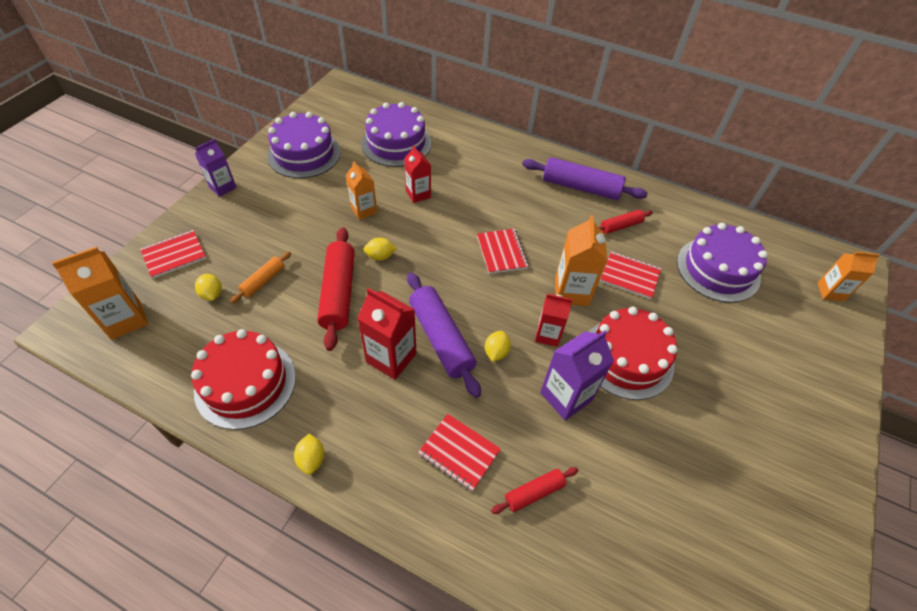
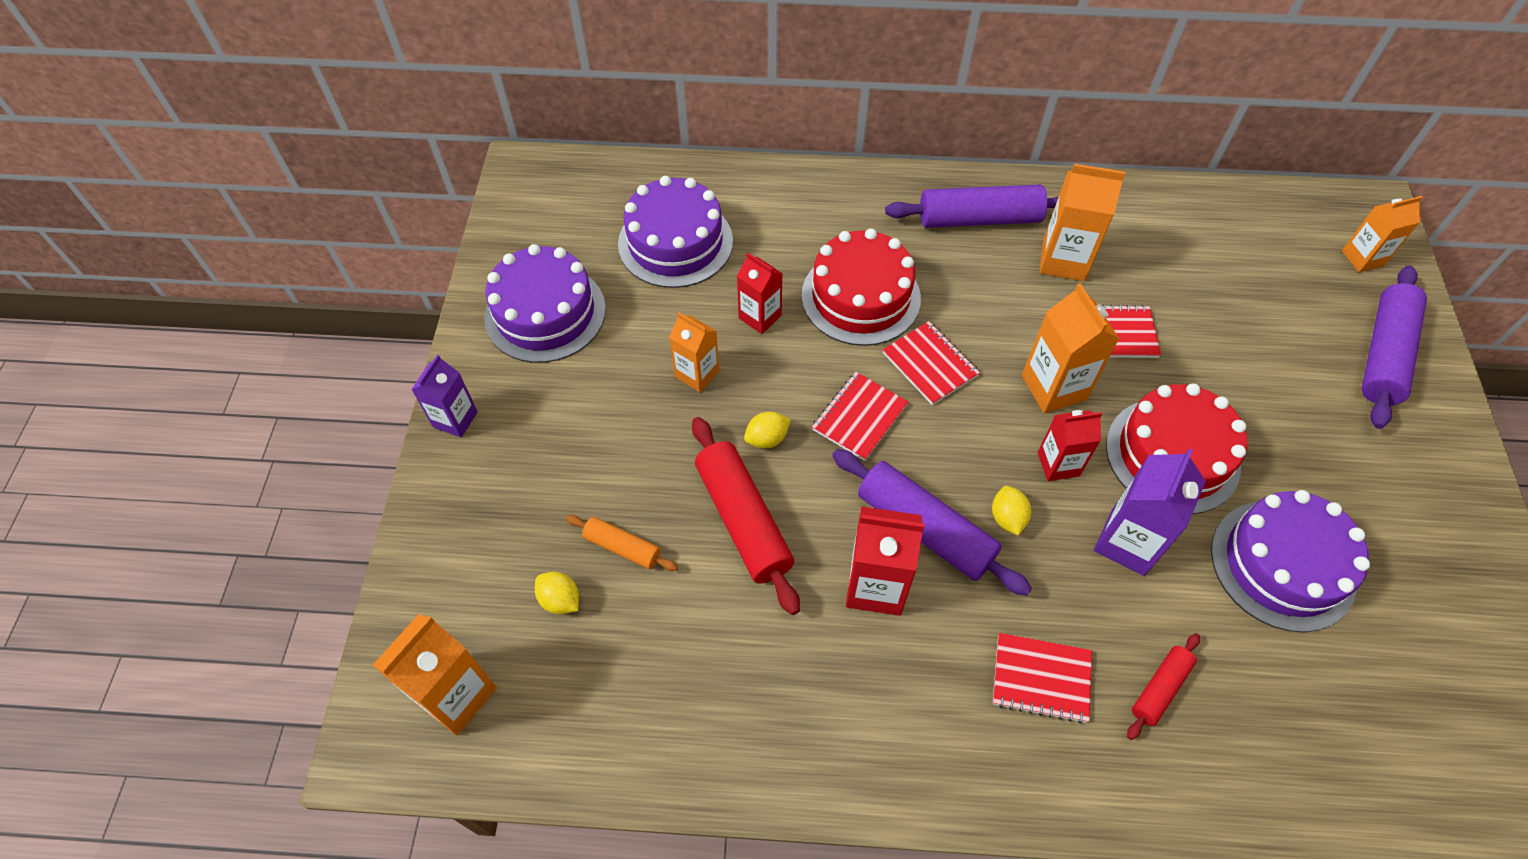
camera: 20 degrees left, 5 degrees up
(174, 255) = (457, 562): red notebook -> red notebook (859, 417)
(245, 383) = (701, 712): red cake -> red cake (861, 297)
(263, 281) = (622, 547): orange rolling pin -> orange rolling pin turned 75 degrees counterclockwise
(311, 459) = (860, 776): yellow lemon -> none
(620, 226) = (1063, 260): red rolling pin -> orange carton
(718, 269) = (1217, 279): purple cake -> purple cake (1282, 564)
(814, 354) = (1384, 355): none -> purple rolling pin

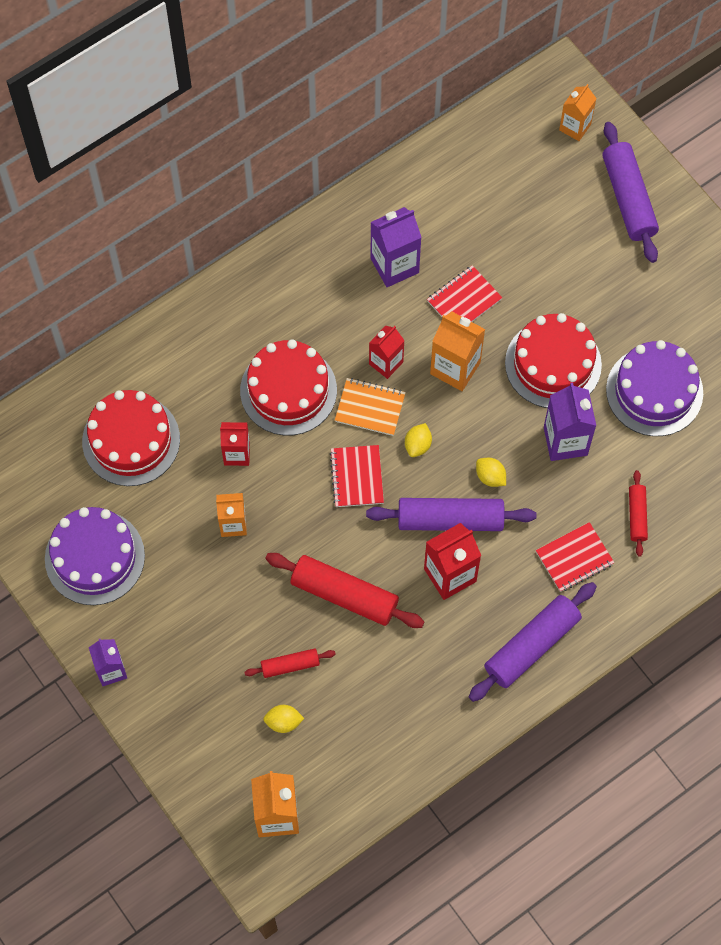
camera: 40 degrees left, 10 degrees up
(622, 547) = (290, 665): orange rolling pin -> red rolling pin
(675, 242) = (131, 440): purple cake -> red cake
(767, 439) = (314, 534): yellow lemon -> yellow lemon (418, 445)
(930, 364) = (370, 407): red notebook -> orange notebook
(979, 219) = (316, 271): purple rolling pin -> purple rolling pin (532, 646)
(1058, 464) = (494, 419): red carton -> red carton (386, 363)
(1063, 260) = (394, 265): orange carton -> purple carton

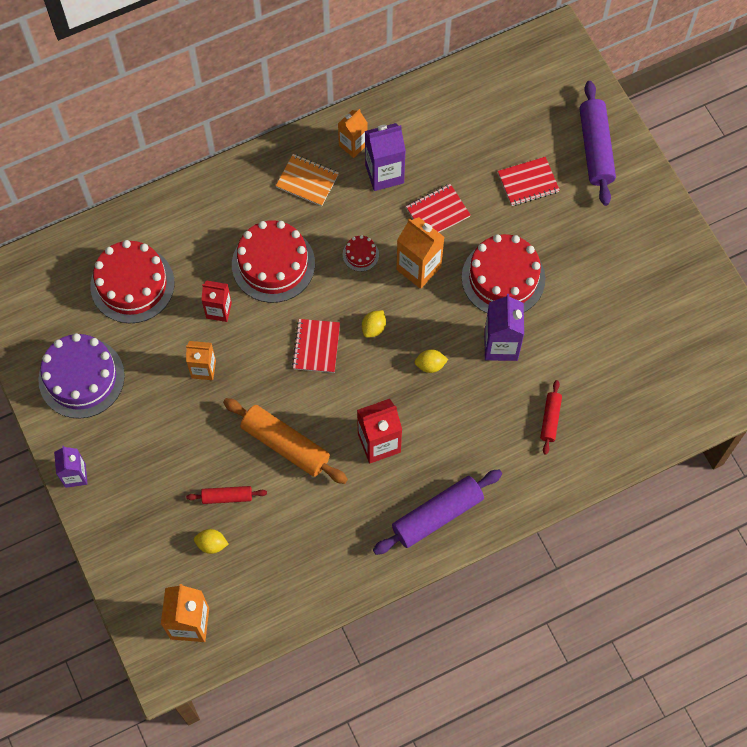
camera: 10 degrees right, 0 degrees up
(344, 595) = (285, 445): red rolling pin -> orange rolling pin
(370, 407) = (339, 290): orange notebook -> orange notebook (307, 181)
(386, 363) = (360, 254): red carton -> red cake
(450, 519) = (388, 396): purple rolling pin -> none
(490, 477) = (430, 365): yellow lemon -> yellow lemon turned 60 degrees counterclockwise
(574, 558) = (489, 446): red notebook -> red notebook (528, 182)
(575, 127) = (561, 81): orange carton -> orange carton (353, 145)
(654, 391) = (586, 315): purple cake -> none

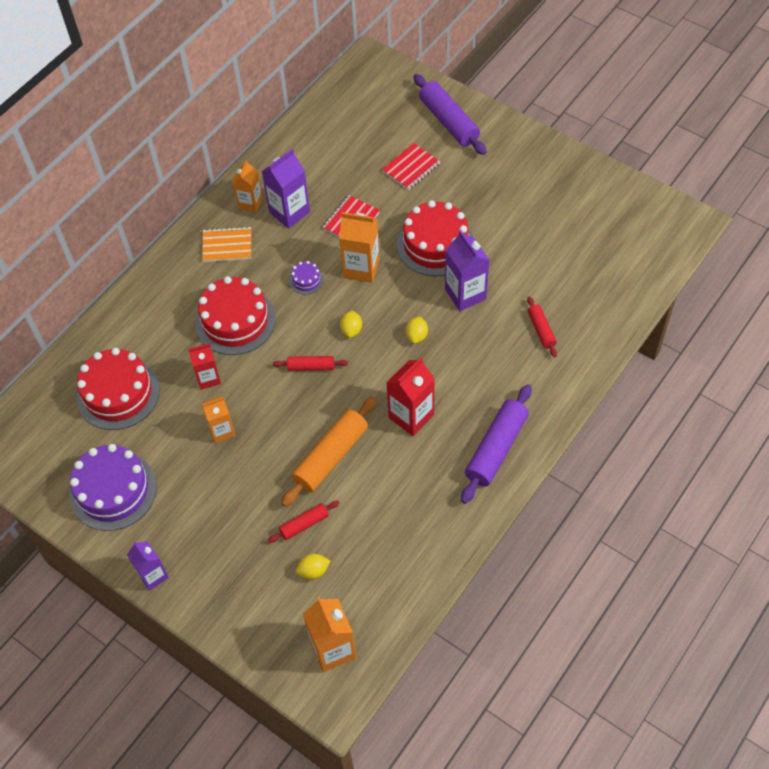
camera: 25 degrees left, 10 degrees down
(285, 445) = (331, 457): orange rolling pin -> orange rolling pin turned 60 degrees counterclockwise
(316, 346) = (311, 367): red notebook -> red rolling pin
(360, 254) = (306, 280): red cake -> purple cake
(430, 365) = (416, 336): yellow lemon -> yellow lemon turned 45 degrees counterclockwise

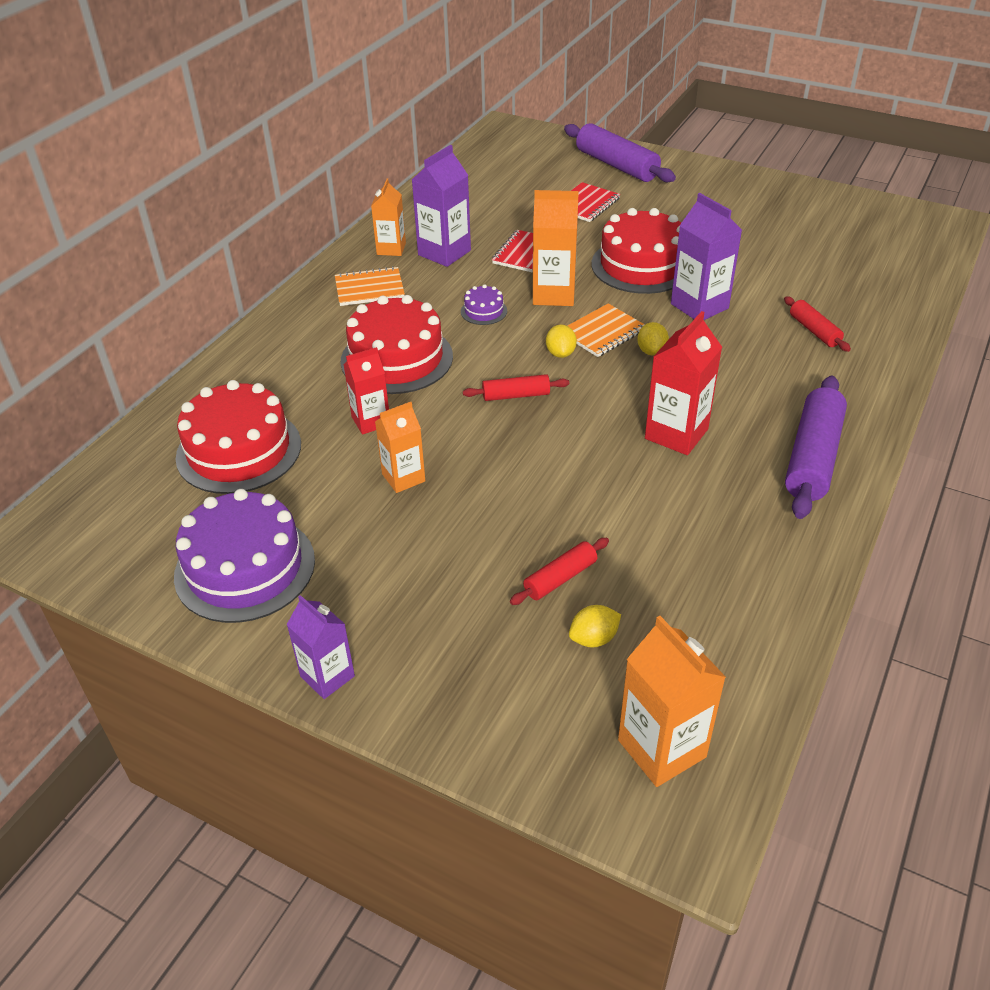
camera: 10 degrees left, 15 degrees down
(331, 457) = (575, 491): orange rolling pin -> none
(387, 313) = (603, 332): none -> orange notebook

